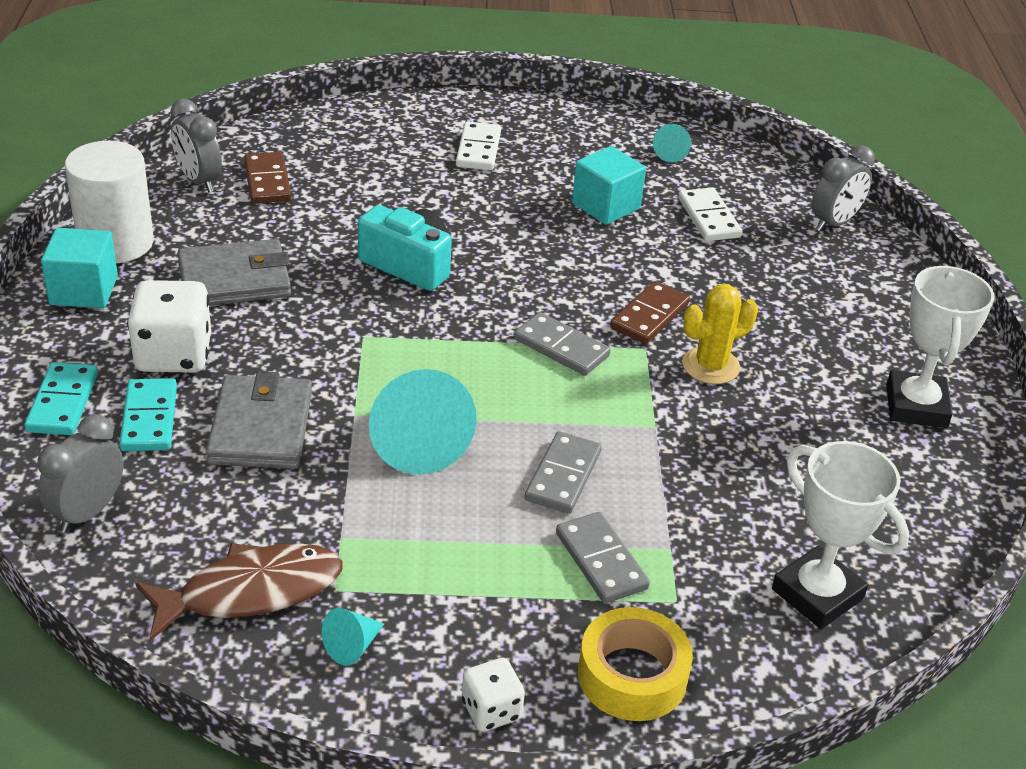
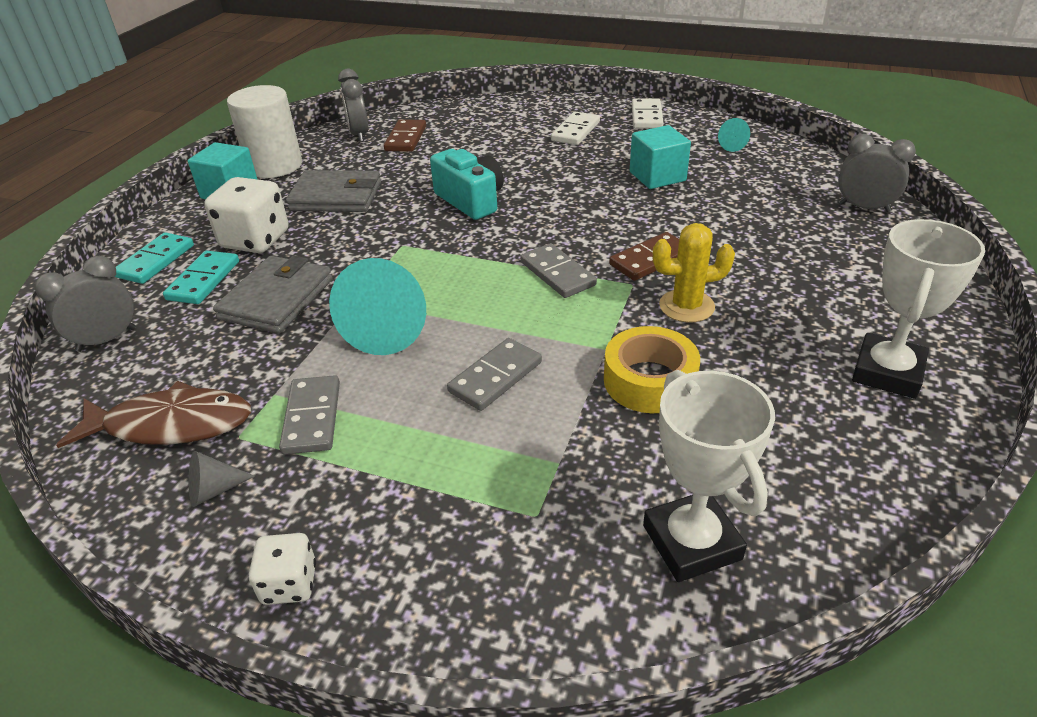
camera: 25 degrees right, 0 degrees up
(352, 646) = (214, 490): turquoise cone -> grey cone
(601, 561) = (485, 460): grey domino -> grey domino (312, 417)
(632, 675) = (447, 583): yellow tape -> yellow tape (649, 381)
(709, 218) = (745, 193): white domino -> white domino (646, 116)
(834, 223) = (864, 207): grey clock -> grey clock turned 135 degrees counterclockwise

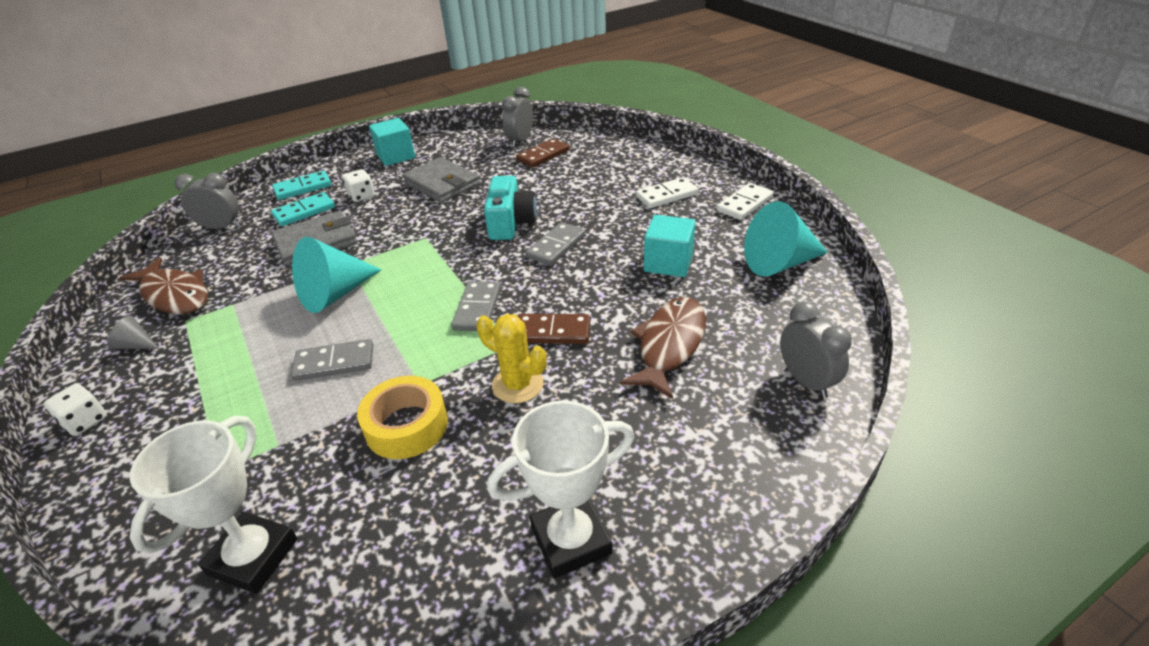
camera: 40 degrees right, 0 degrees up
(255, 240) = (362, 196): white dice -> white dice, size x0.56
(275, 166) = (442, 146): white cylinder -> none
(312, 417) = (225, 330): grey domino -> grey domino (556, 246)
(734, 145) = (779, 263): turquoise cone -> turquoise cone, size x2.15
(749, 227) = (669, 345): none -> brown fish

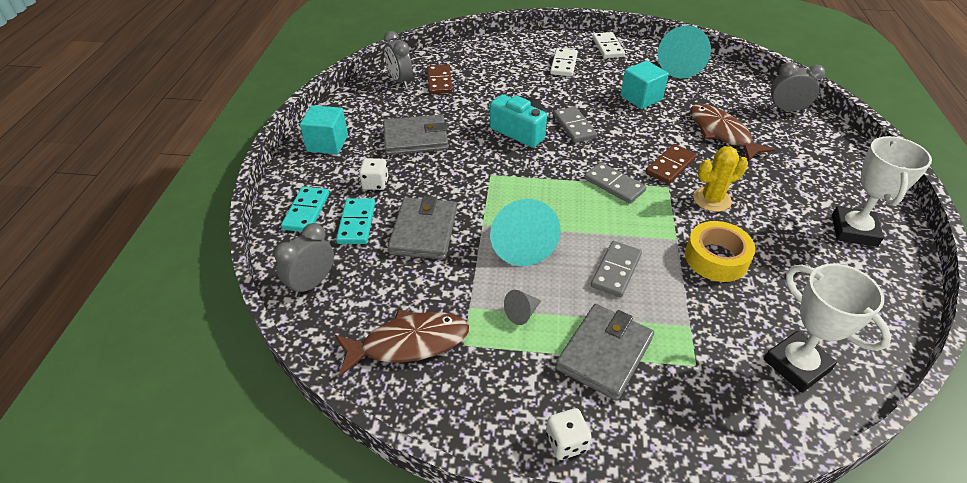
camera: 55 degrees left, 5 degrees up
(136, 345) = (472, 387): grey cone -> grey cone (522, 313)
(208, 401) = (604, 353): none -> grey wallet

